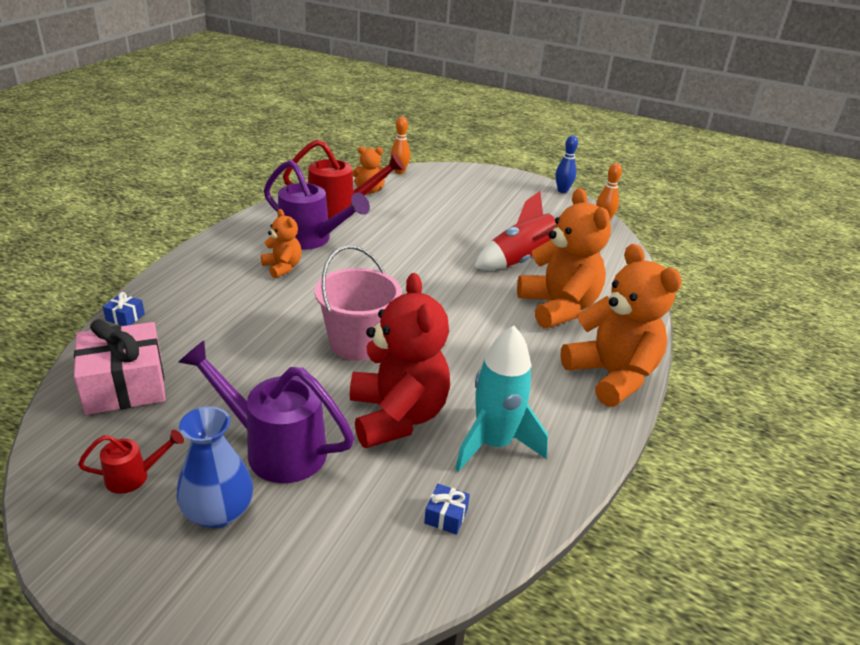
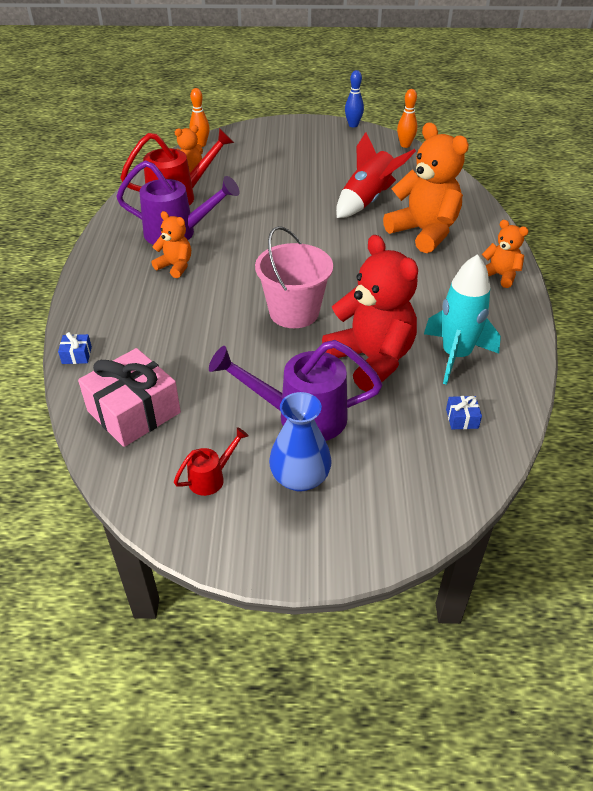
camera: 20 degrees left, 10 degrees up
(611, 376) = (500, 275): orange teddy bear -> orange teddy bear, size x0.51

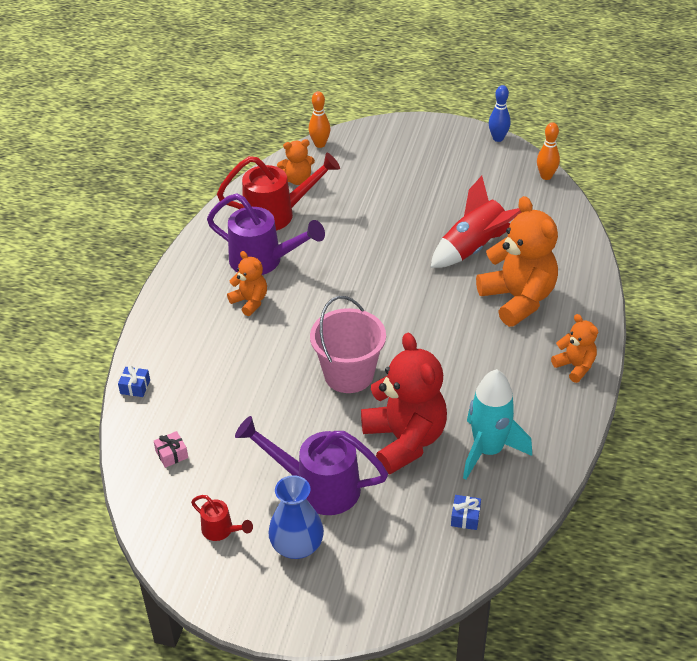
camera: 15 degrees right, 0 degrees up
(134, 411) = (171, 454): pink gift -> pink gift, size x0.41
(211, 478) = (221, 530): red watering can -> red watering can turned 60 degrees clockwise

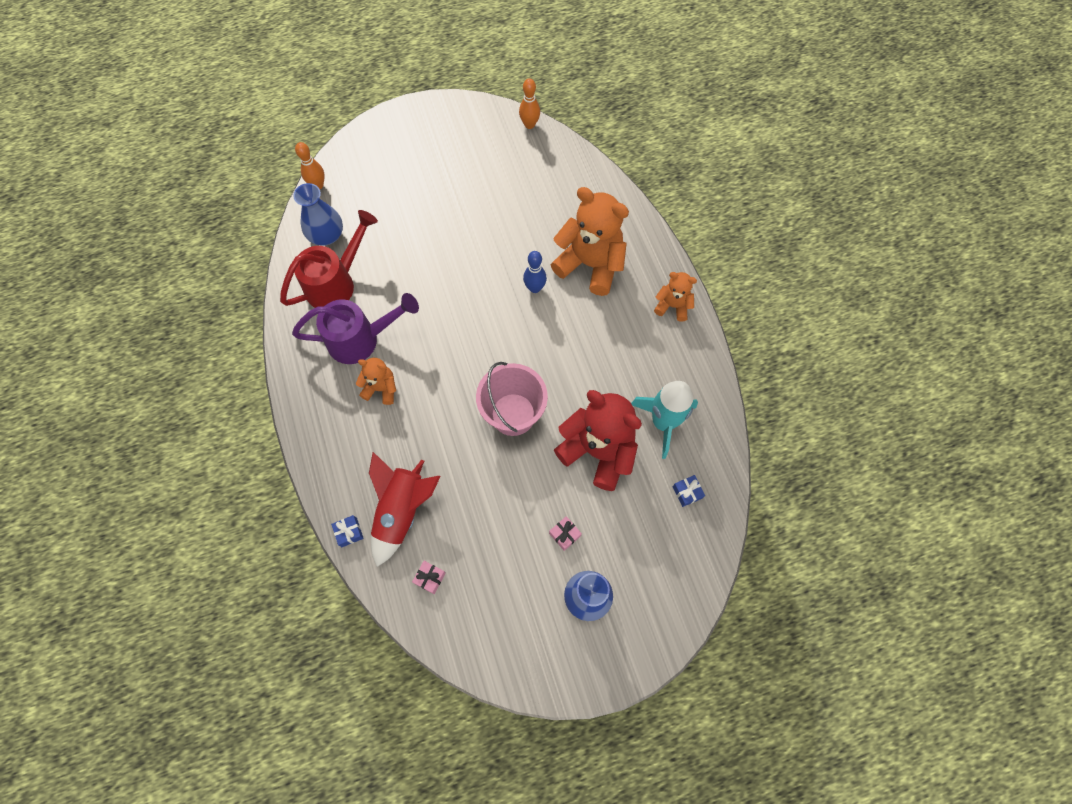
camera: 35 degrees left, 25 degrees up
(221, 530) = (521, 622): red watering can -> none
(297, 180) = (326, 235): orange teddy bear -> blue vase
(318, 487) = (564, 534): purple watering can -> pink gift
(474, 248) = (523, 231): red rocket -> red rocket (402, 511)
(498, 138) = (464, 102): blue bowling pin -> blue bowling pin (535, 288)

